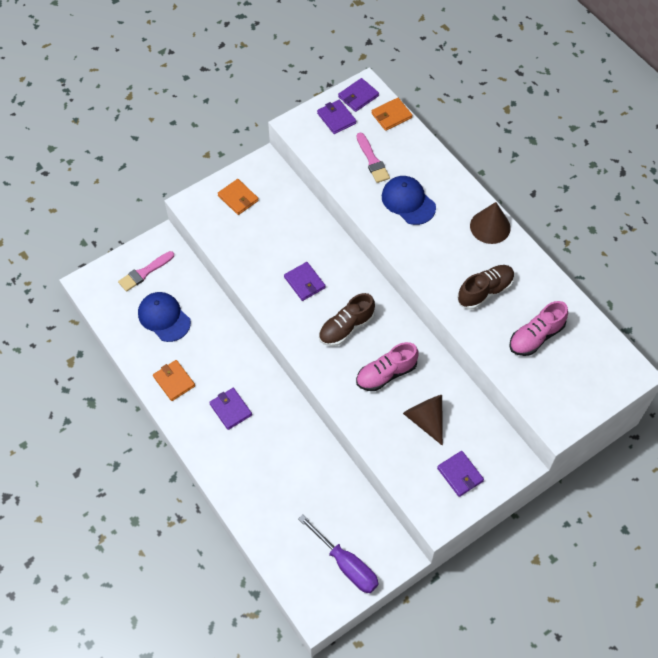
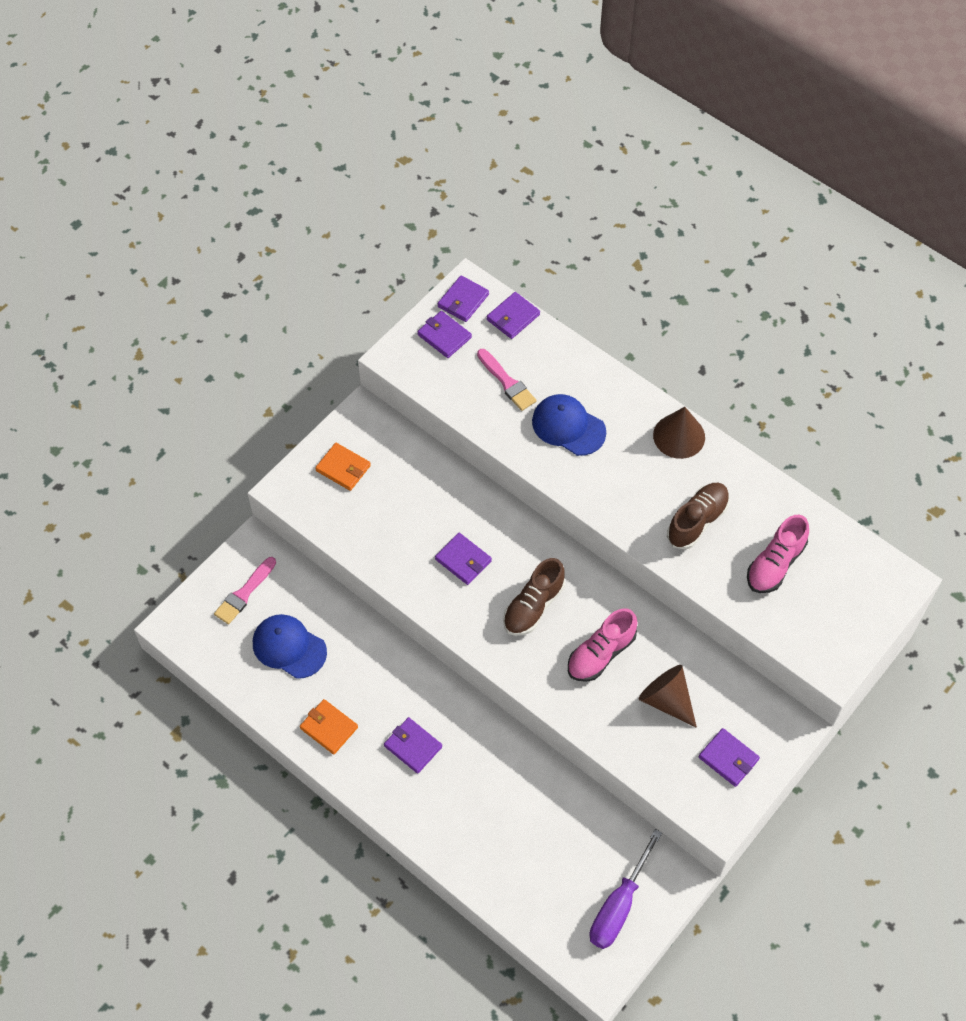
camera: 15 degrees left, 0 degrees up
(347, 565) = (618, 906): purple screwdriver -> purple screwdriver turned 90 degrees clockwise
(391, 115) = (513, 317): orange wallet -> purple wallet

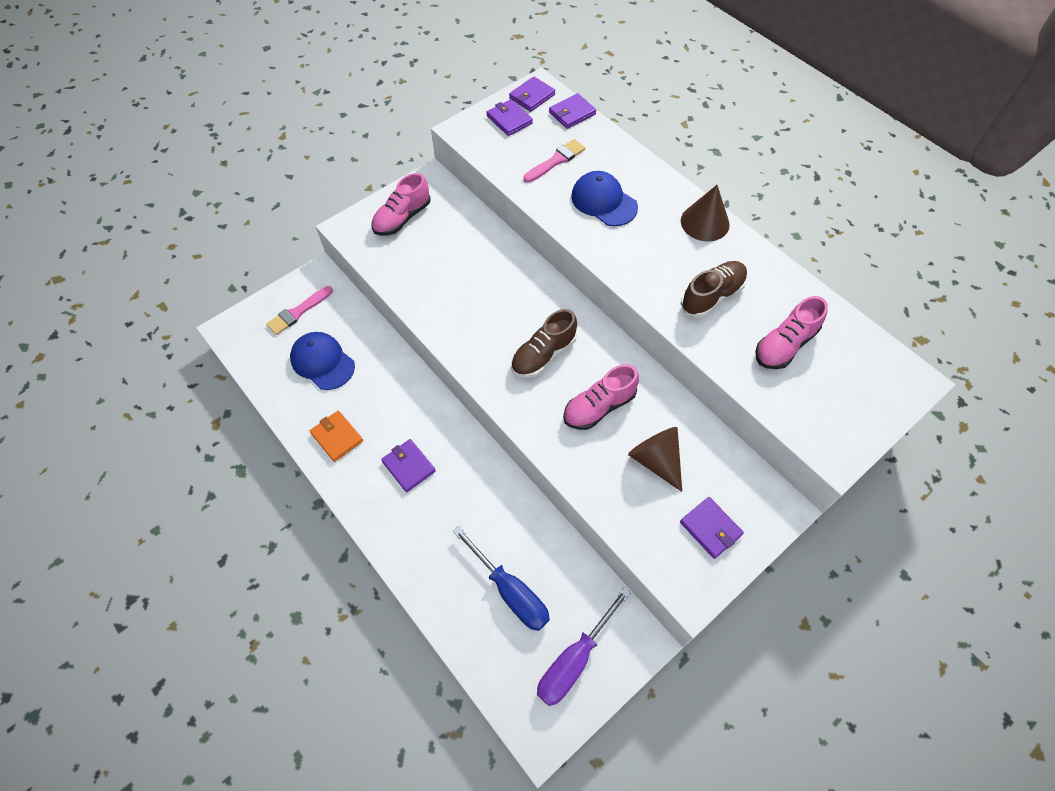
camera: 10 degrees right, 0 degrees up
(343, 468) = (402, 218): orange wallet -> pink shoe
(463, 560) = (488, 306): purple wallet -> none
(507, 382) = (556, 160): pink brush -> pink brush turned 105 degrees counterclockwise
(545, 854) = (511, 592): none -> blue screwdriver

